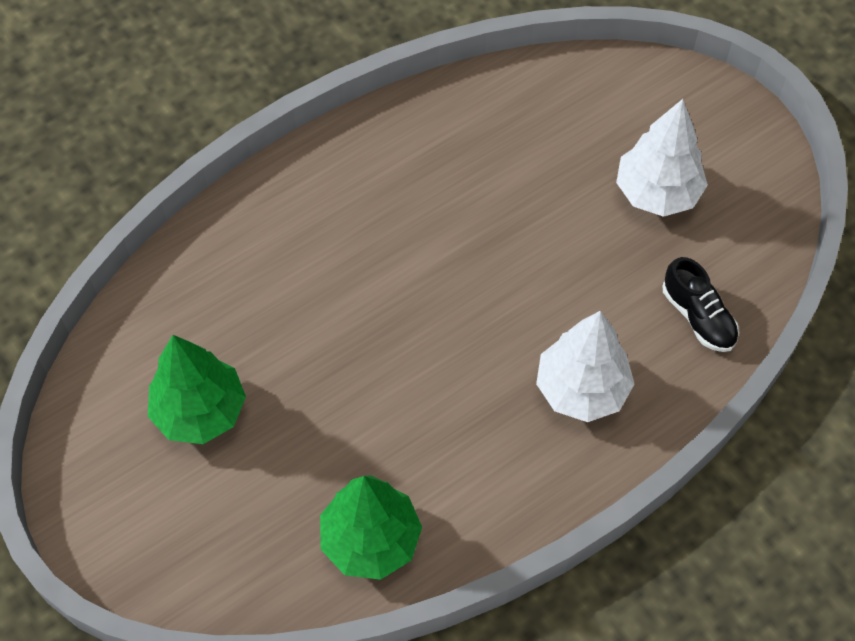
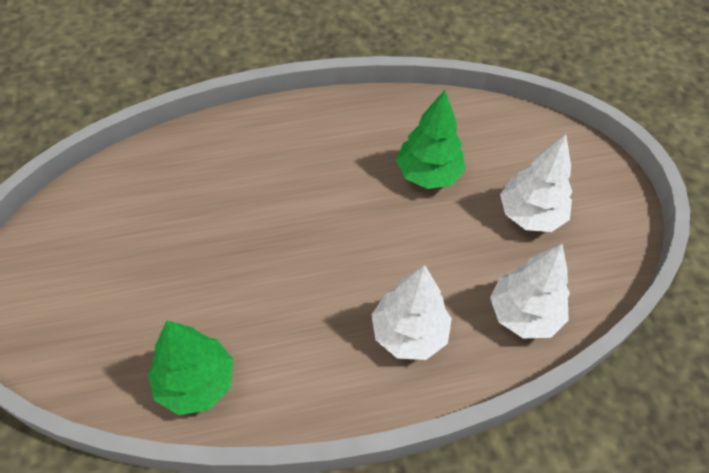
camera: 20 degrees right, 5 degrees down
(200, 411) = (131, 244): green tree -> green tree (428, 174)
(698, 316) = (524, 314): black shoe -> white tree

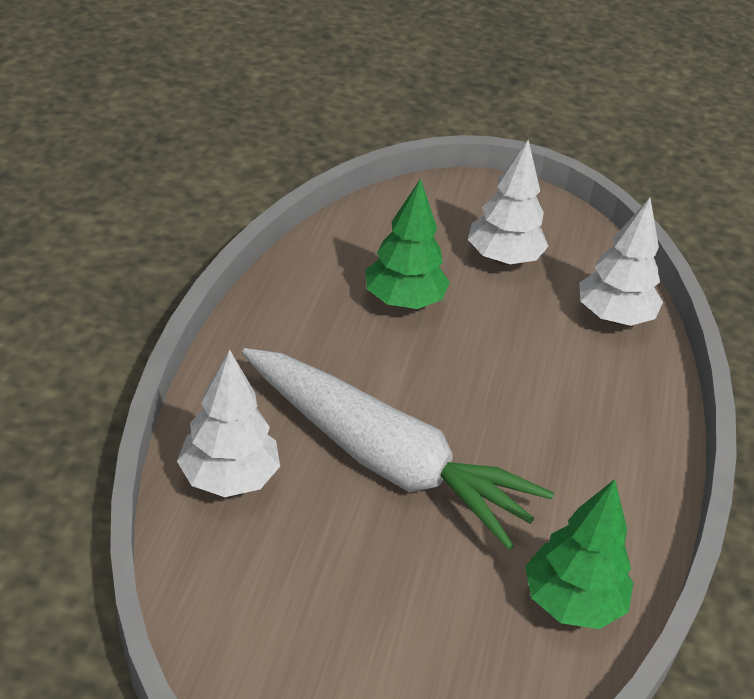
camera: 65 degrees left, 15 degrees down
(264, 224) = (384, 459): none -> white carrot
(409, 333) = (595, 403): white tree -> white tree (229, 478)

